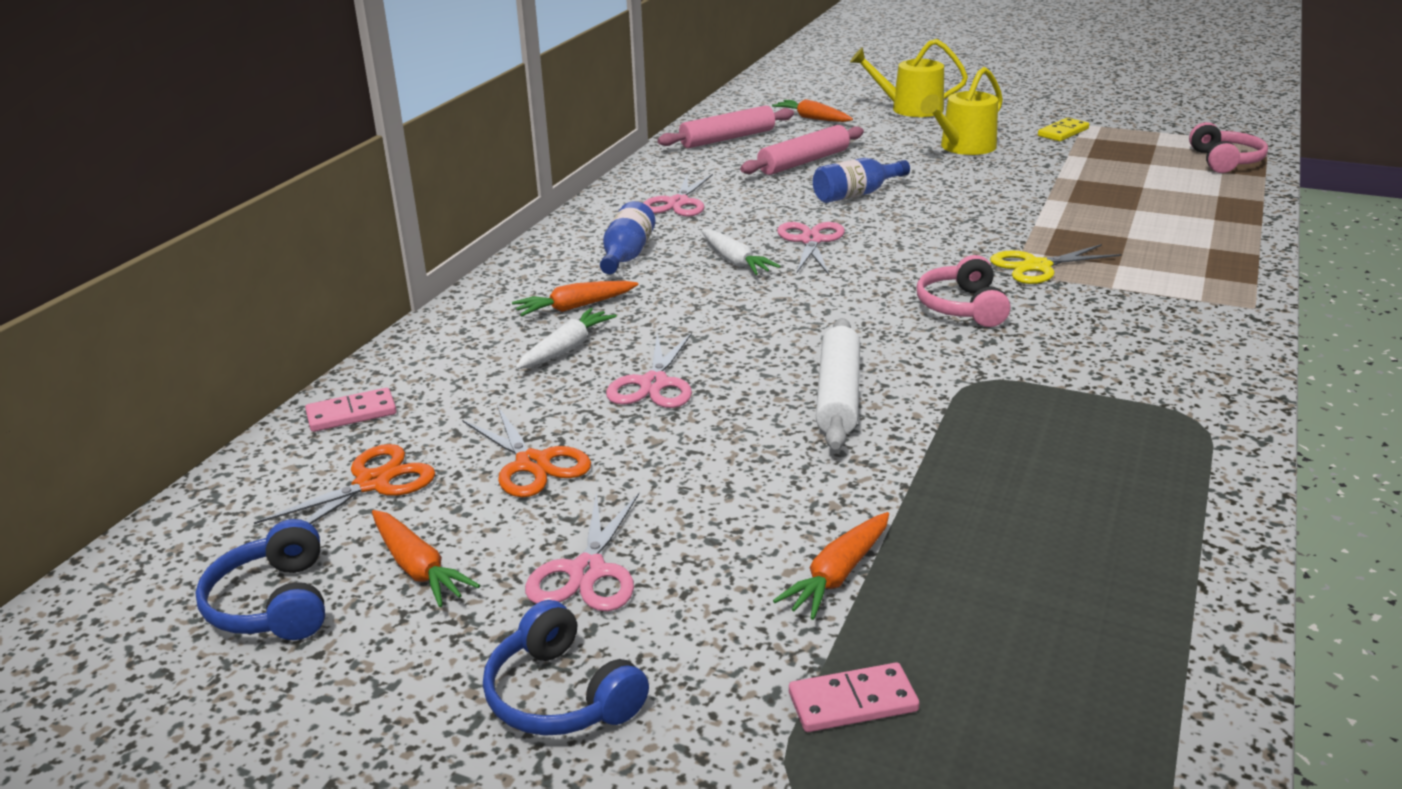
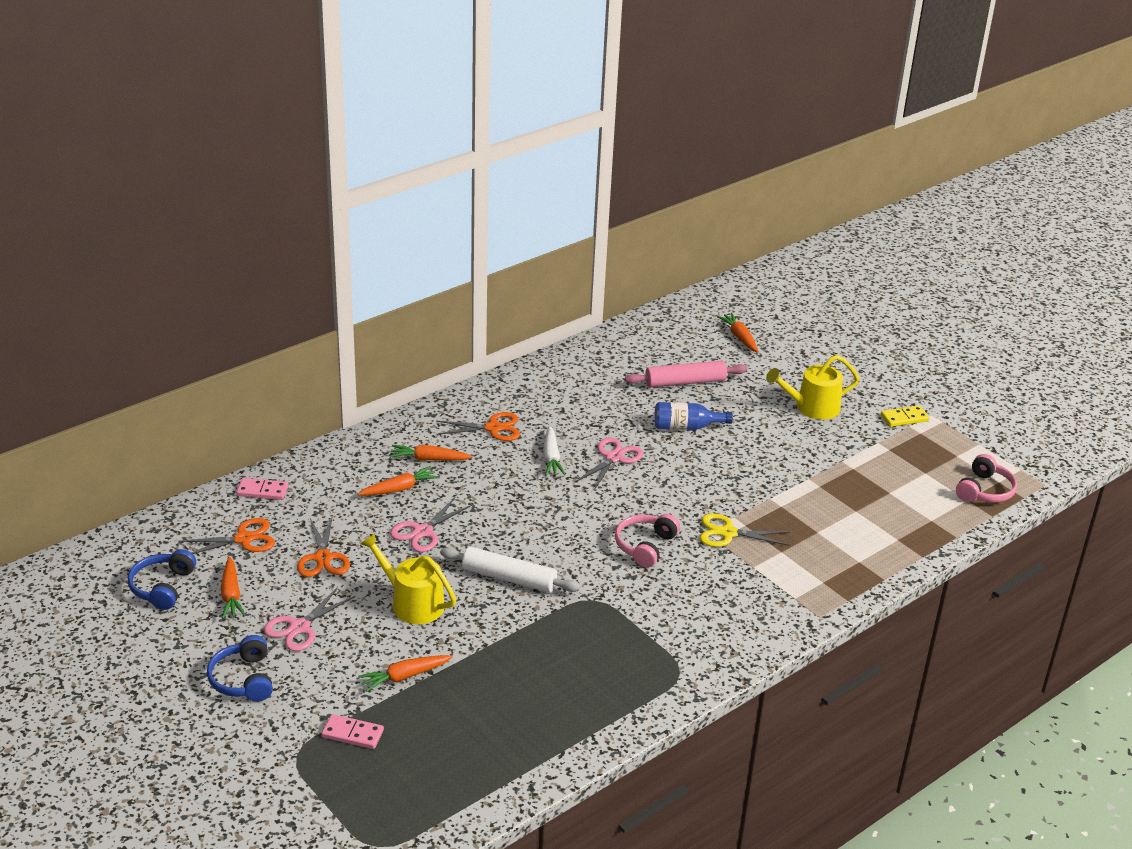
camera: 25 degrees right, 5 degrees up
(566, 348) = (399, 489): white carrot -> orange carrot
(627, 255) = (493, 428): blue bottle -> orange scissors
(678, 203) = (565, 392): pink scissors -> none
(727, 139) = (658, 339): pink rolling pin -> none
(838, 395) = (509, 578): white rolling pin -> white rolling pin turned 75 degrees clockwise
(910, 109) = (822, 352): yellow watering can -> yellow watering can (412, 603)

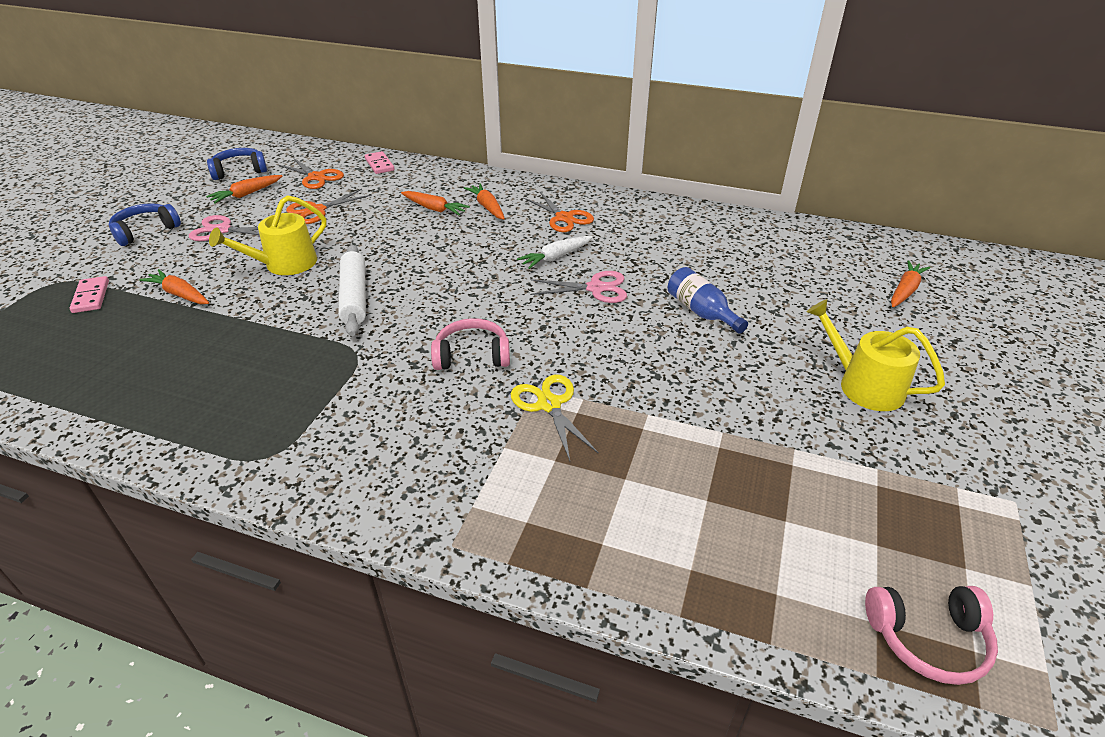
camera: 60 degrees right, 5 degrees up
(412, 603) = (284, 264): yellow watering can -> yellow watering can turned 135 degrees counterclockwise
(423, 532) = (386, 236): pink scissors -> none
(685, 382) = (774, 285): pink rolling pin -> none
(904, 418) = (966, 476): yellow domino -> none

